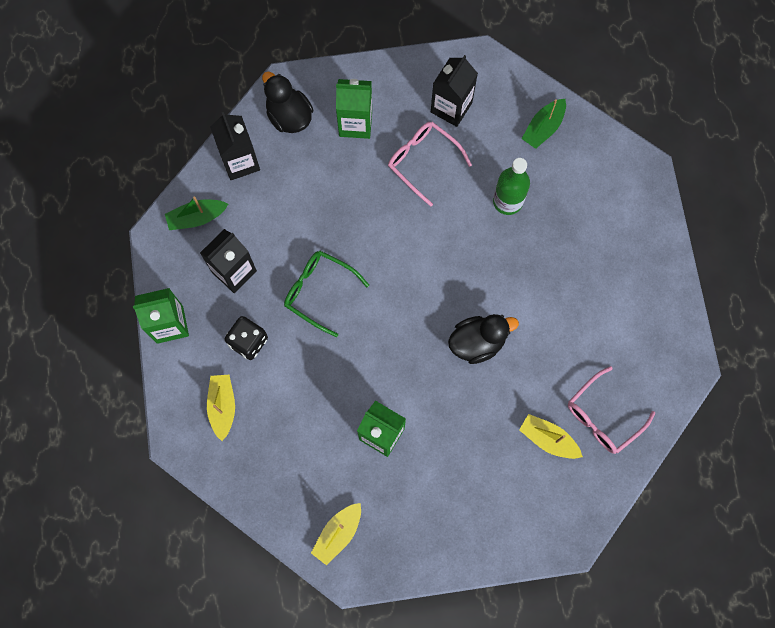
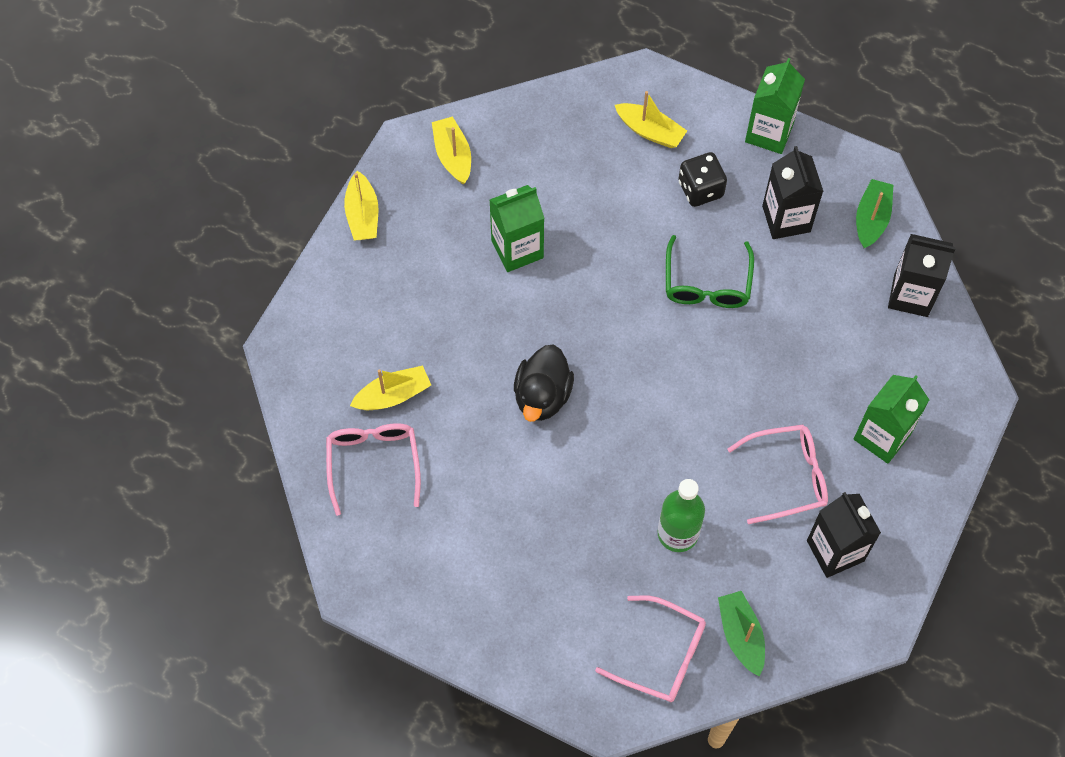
camera: 125 degrees right, 10 degrees down
(289, 116) = (936, 374): black duck -> none
(319, 292) = (707, 283): green glasses -> green glasses turned 120 degrees clockwise
(431, 563) = (362, 215): none -> yellow boat
(589, 164) = (661, 655): none -> pink glasses

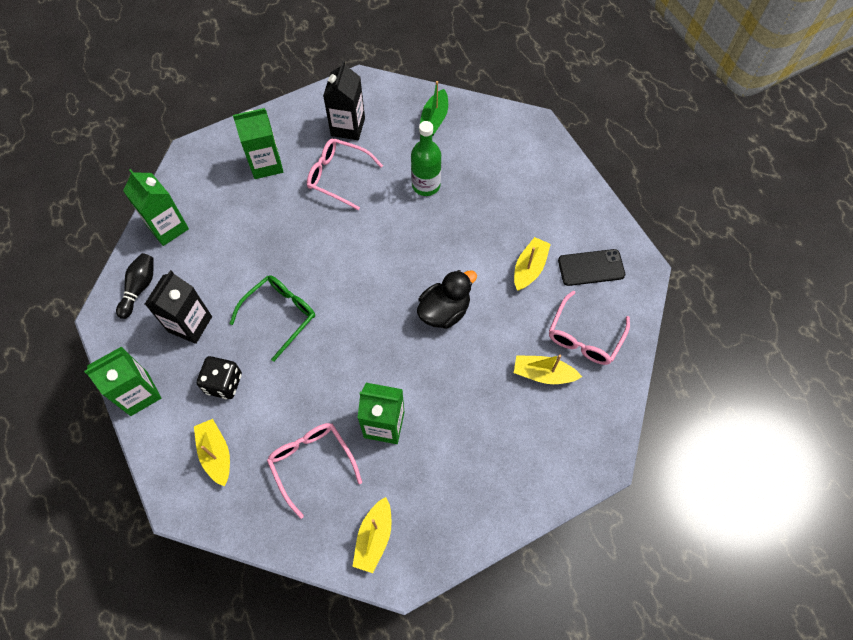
camera: 145 degrees left, 0 degrees up
(362, 215) = (478, 532): yellow boat -> yellow boat (529, 268)
(414, 552) = (591, 268): none -> black phone
(661, 655) = (485, 134): pink glasses -> pink glasses (312, 464)
(871, 219) = (139, 288): green boat -> black bowling pin
(911, 295) = (168, 227): black carton -> green carton

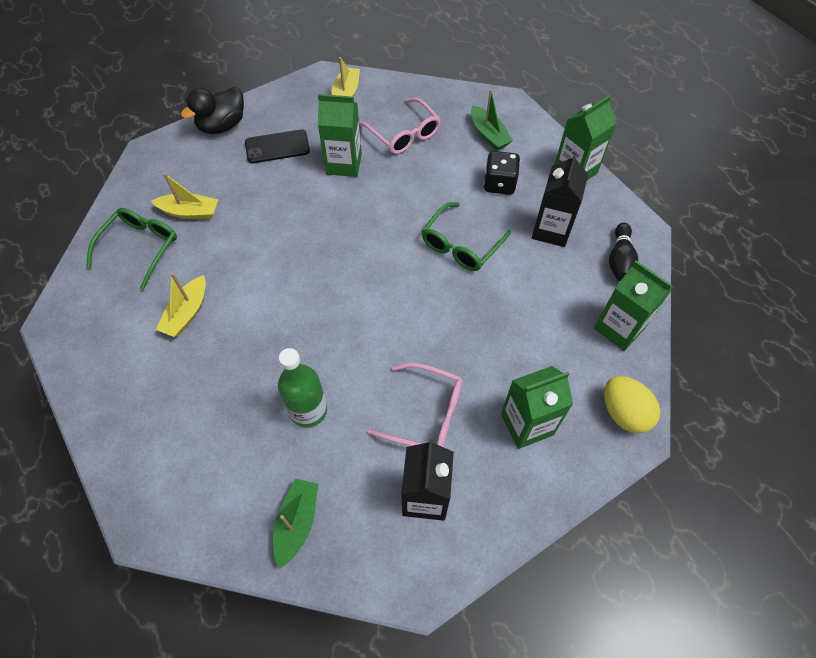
camera: 175 degrees right, 5 degrees down
(192, 166) = (624, 413): none -> yellow egg
(216, 454) = (488, 135): yellow boat -> green boat
(444, 311) = (287, 261): black duck -> black duck (222, 126)
(584, 336) = (140, 248): pink glasses -> green glasses
(591, 268) = (114, 319): black phone -> black phone (277, 147)

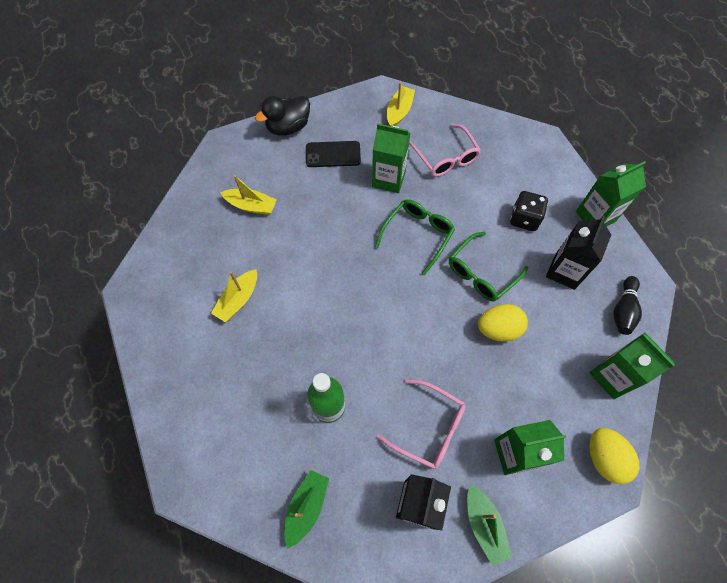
camera: 10 degrees right, 5 degrees up
(140, 248) = (206, 233): green glasses -> green glasses (417, 235)
(488, 135) = (521, 169): green boat -> green boat (484, 525)
(488, 299) = (498, 329): none -> yellow egg

